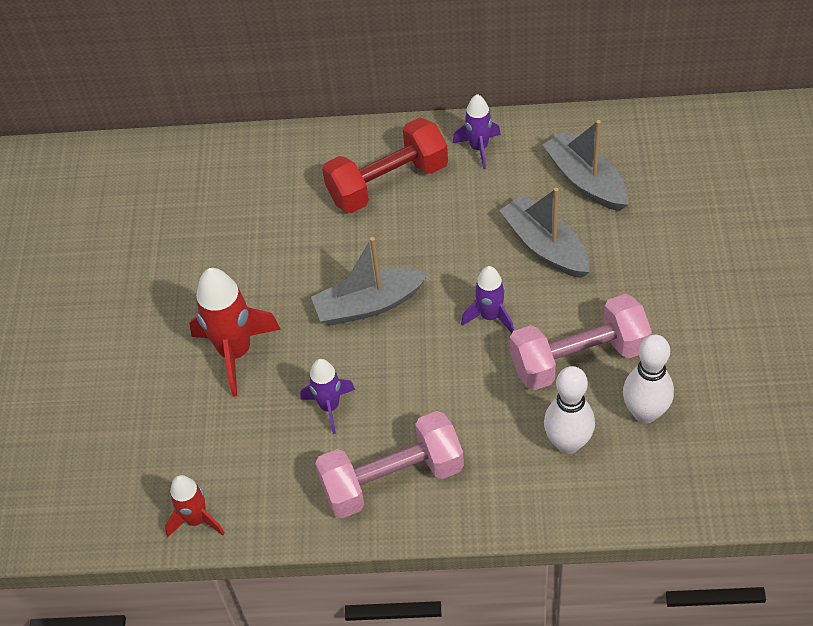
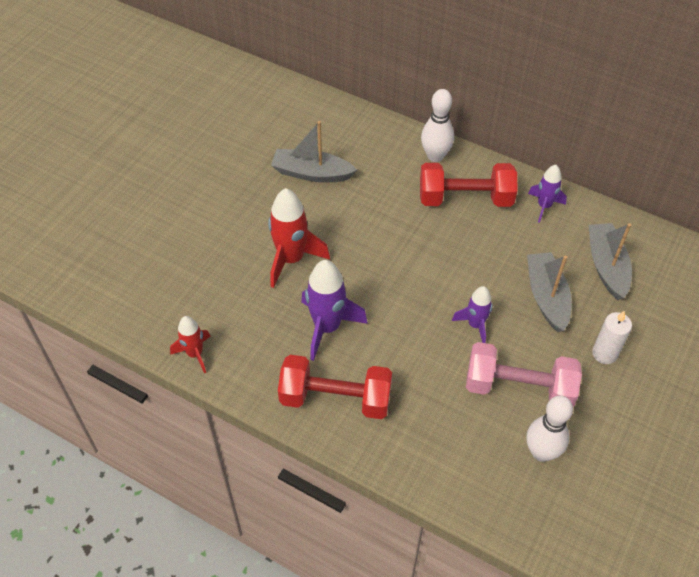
camera: 25 degrees right, 0 degrees up
(330, 406) = (327, 327): purple rocket -> purple rocket, size x1.67
(369, 305) = (398, 273): grey boat -> grey boat (311, 173)
(392, 479) = (335, 398): pink dumbbell -> red dumbbell
(568, 443) = (471, 442): white bowling pin -> white bowling pin (435, 156)
(642, 275) = (604, 353): none -> white candle

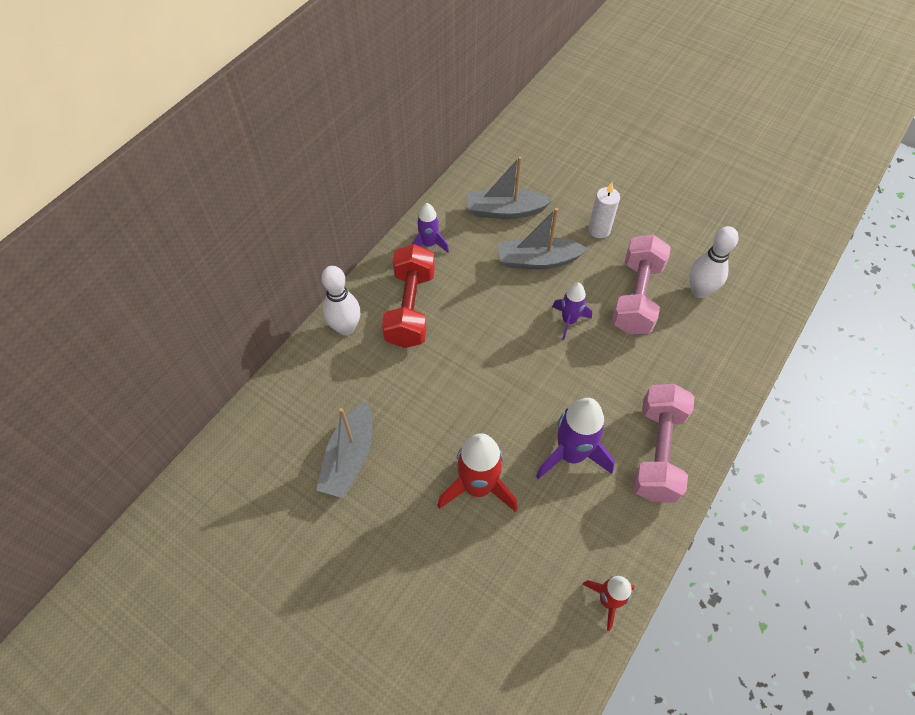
camera: 85 degrees left, 5 degrees up
(335, 398) = (657, 452): red dumbbell -> pink dumbbell

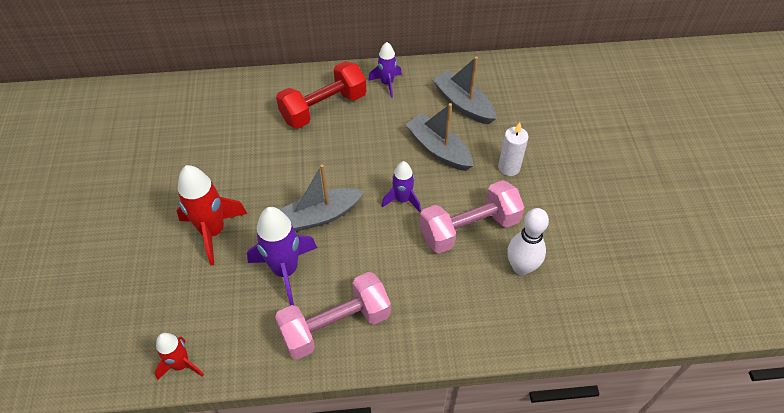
camera: 50 degrees right, 5 degrees down
(346, 328) = (276, 87): white bowling pin -> none
(349, 457) = (180, 151): grey boat -> grey boat (319, 216)

